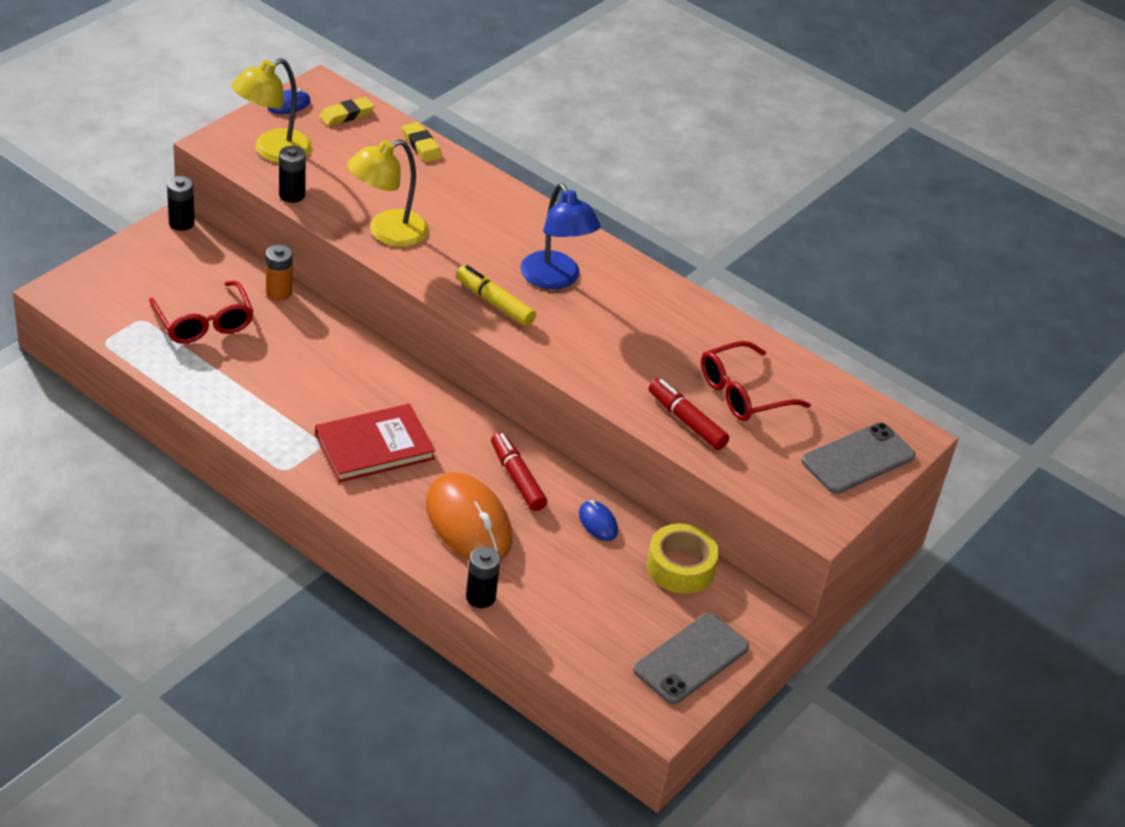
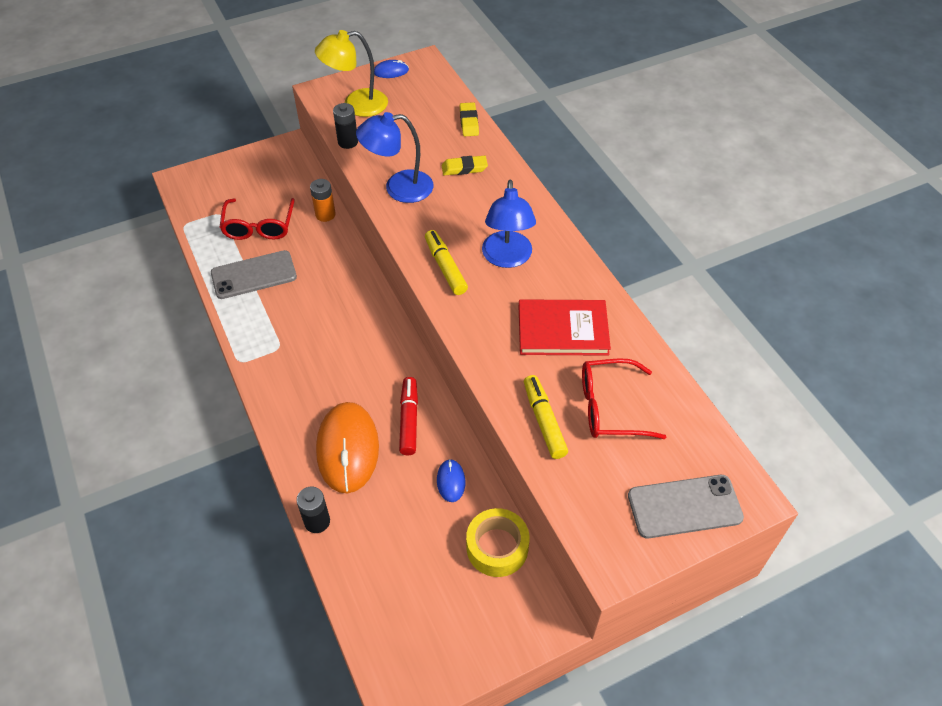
camera: 30 degrees right, 10 degrees up
(181, 223) = (292, 146): black battery -> none
(346, 115) = (428, 87): yellow eraser -> yellow eraser (464, 168)
(374, 446) = (316, 360): red book -> red book (562, 330)
(387, 232) = (398, 188): yellow lamp -> blue lamp
(686, 421) = (544, 421): red marker -> yellow marker
(691, 659) = (456, 644): grey phone -> grey phone (254, 275)

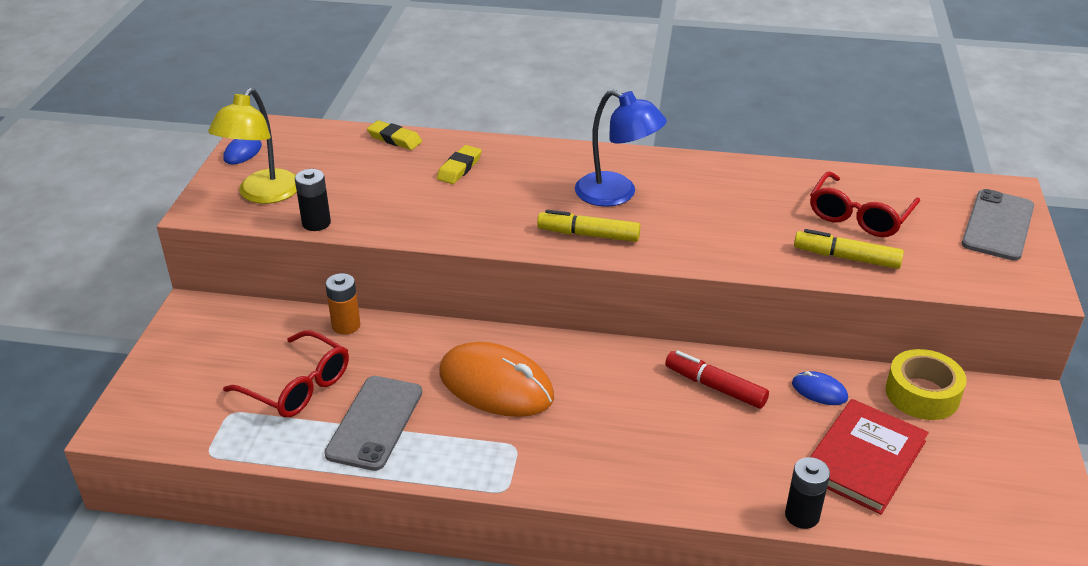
camera: 55 degrees left, 15 degrees down
(348, 449) = (717, 449): orange mouse -> orange mouse (496, 385)
(398, 188) = (435, 218): blue lamp -> none
(562, 330) = (742, 202): red book -> red book (864, 459)

